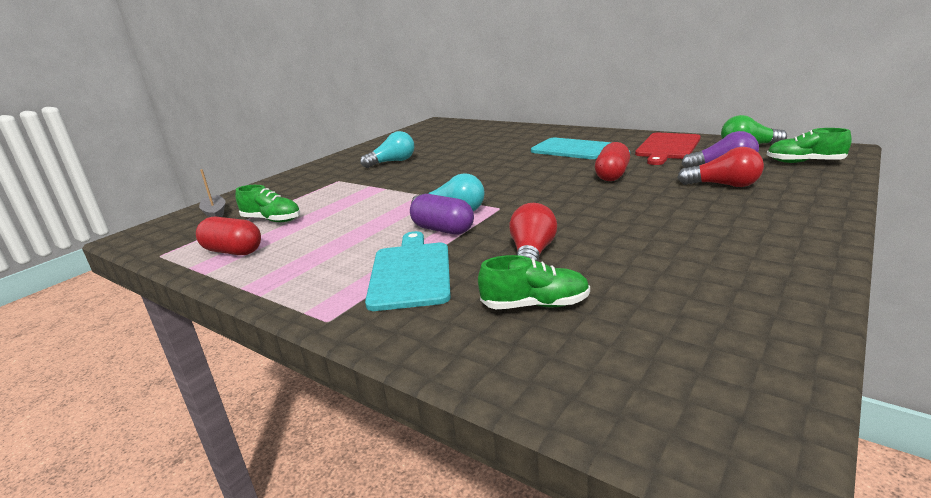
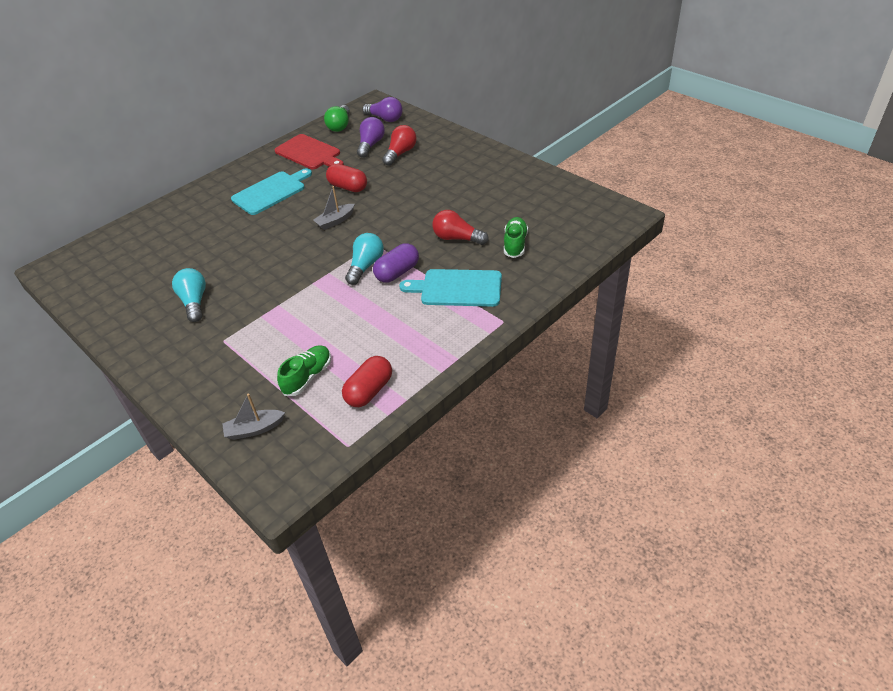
camera: 80 degrees left, 20 degrees up
(537, 182) = (335, 221): none -> grey boat
(804, 162) = (385, 119): green shoe -> purple light bulb

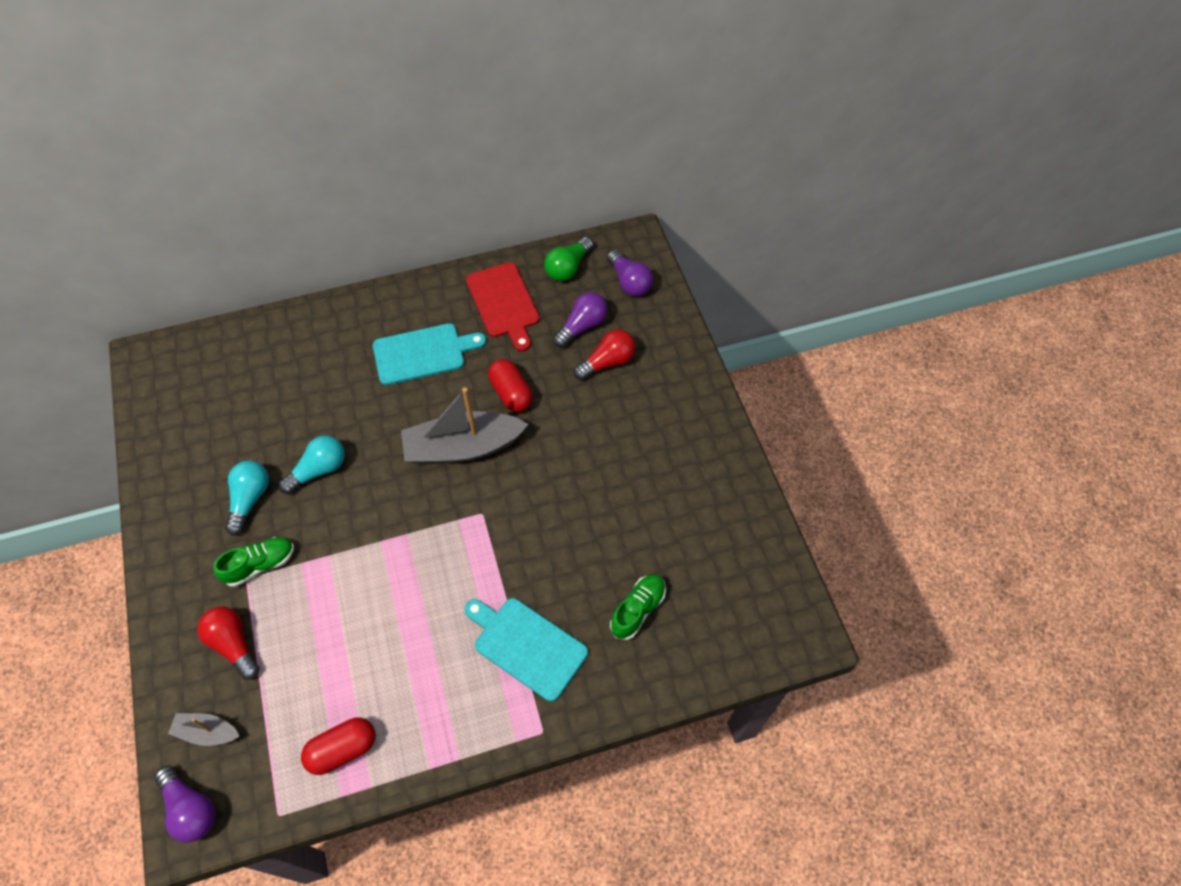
camera: 25 degrees right, 15 degrees up
(273, 475) = (191, 808): none -> purple light bulb
(308, 377) = (296, 688): green shoe -> green shoe (260, 565)
(335, 221) = (463, 447): grey boat -> grey boat, size x2.06
(365, 266) = (451, 547): turquoise light bulb -> turquoise light bulb (319, 470)
(397, 272) = (478, 579): purple capsule -> none
(457, 238) = (578, 559): red light bulb -> red light bulb (234, 644)

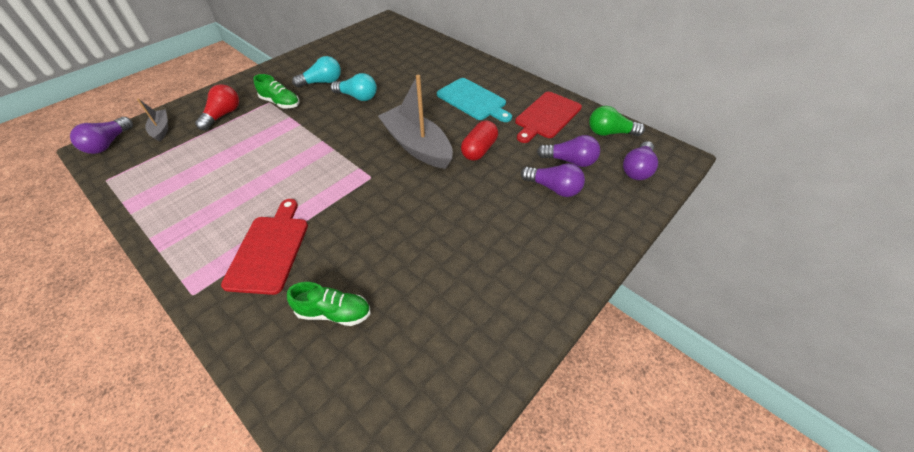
camera: 60 degrees right, 10 degrees down
(342, 749) = (158, 188): red capsule -> none
(526, 646) = (269, 250): turquoise cutting board -> red cutting board
(607, 362) = (553, 188): red light bulb -> purple light bulb

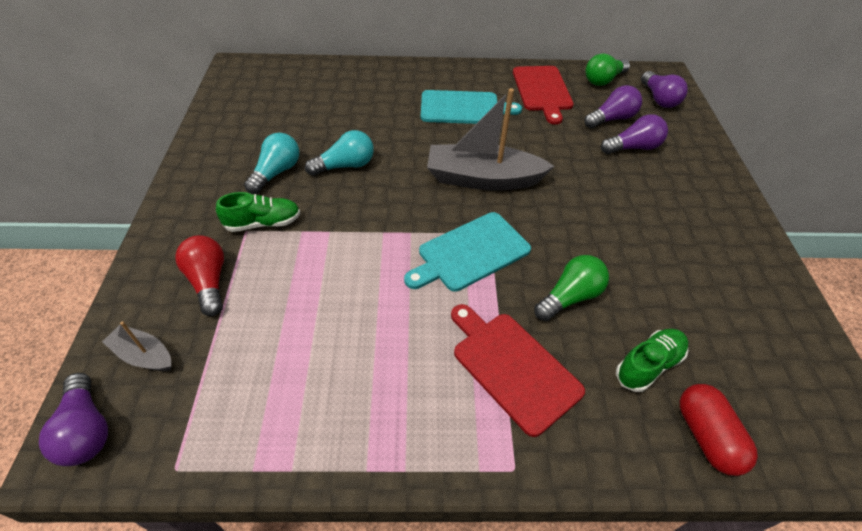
camera: 45 degrees left, 0 degrees up
(344, 180) = (470, 253): none -> turquoise cutting board
(356, 241) = (570, 297): none -> green light bulb
(479, 150) = (537, 150): red capsule -> red capsule (706, 436)

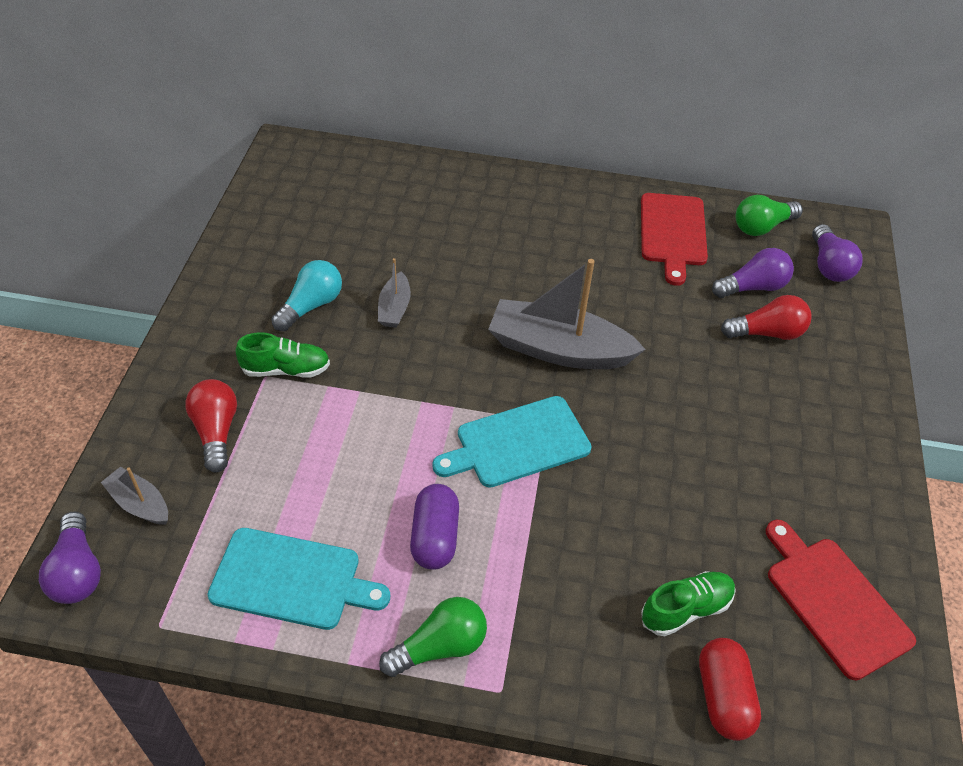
camera: 10 degrees right, 0 degrees up
(345, 166) = (394, 308): turquoise light bulb -> grey boat
(420, 340) = (435, 537): none -> purple capsule
(463, 108) = (561, 246): turquoise cutting board -> turquoise cutting board (292, 579)
(512, 367) = (529, 584): red cutting board -> red cutting board (834, 601)
(570, 297) = (620, 516): green light bulb -> green light bulb (440, 647)
(633, 147) = (767, 333): purple light bulb -> red light bulb

